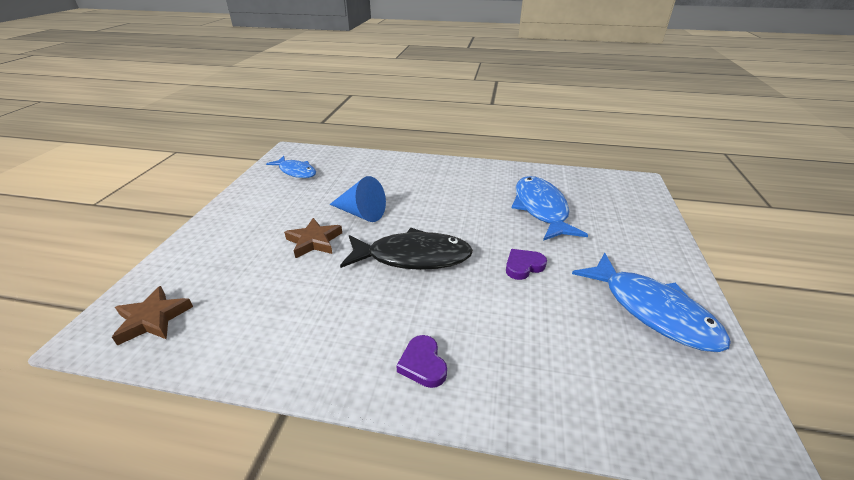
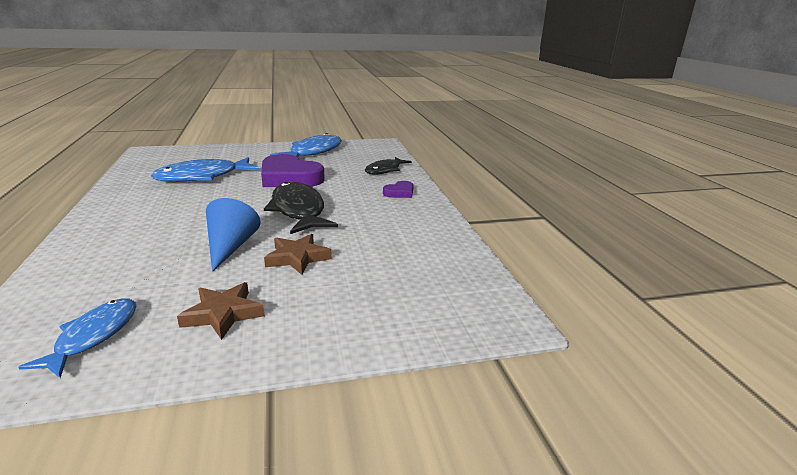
camera: 115 degrees left, 10 degrees down
(153, 319) = (464, 298): brown star -> brown star (223, 314)
(523, 266) = (289, 178): purple heart -> purple heart, size x2.15
(538, 382) = (385, 170): none -> black fish

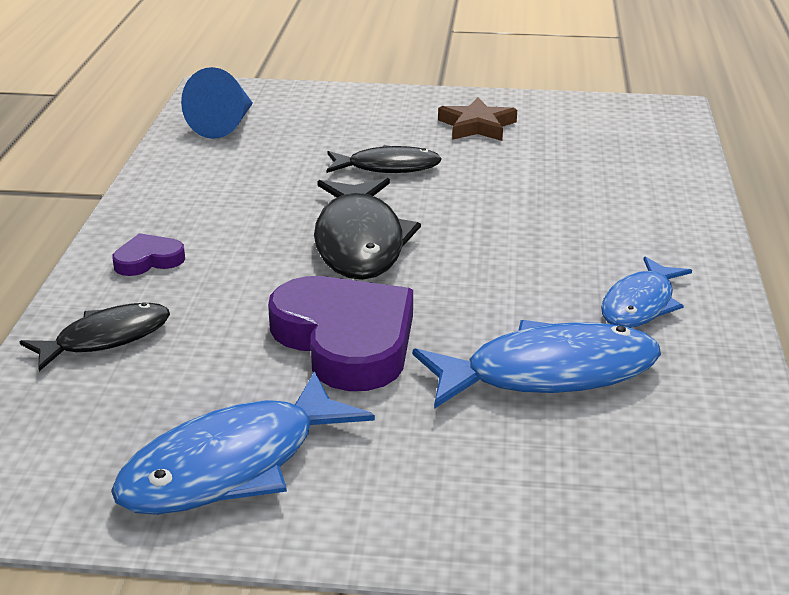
camera: 160 degrees left, 5 degrees up
(94, 336) = (591, 125): blue fish -> blue fish (640, 304)
(230, 247) = (473, 192): blue cone -> blue cone (225, 125)
(297, 258) = (388, 167): brown star -> black fish

